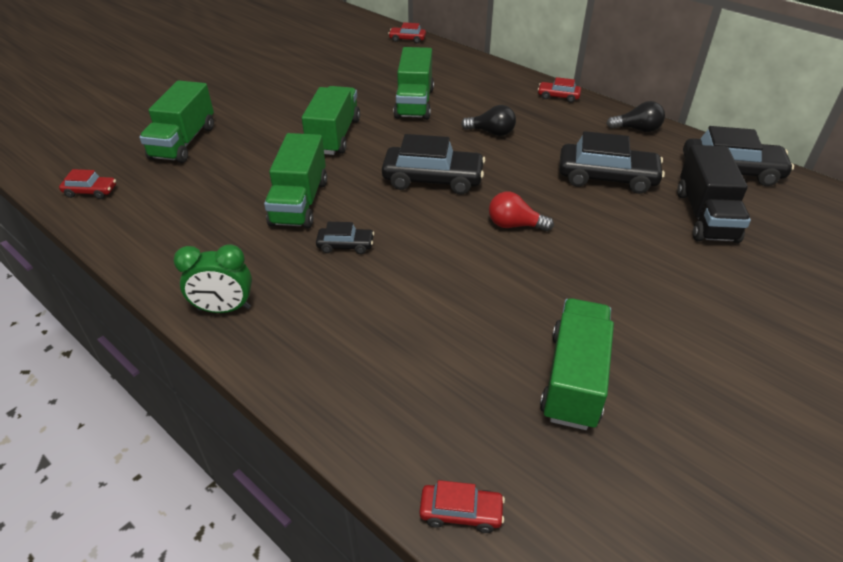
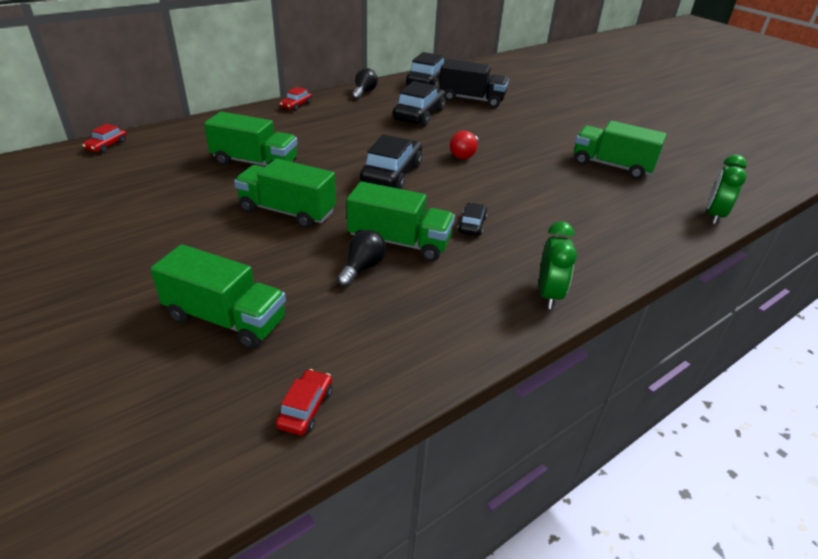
camera: 80 degrees left, 5 degrees down
(461, 512) = (714, 215): red car -> green clock
(491, 132) = (334, 139): black light bulb -> black light bulb (362, 268)

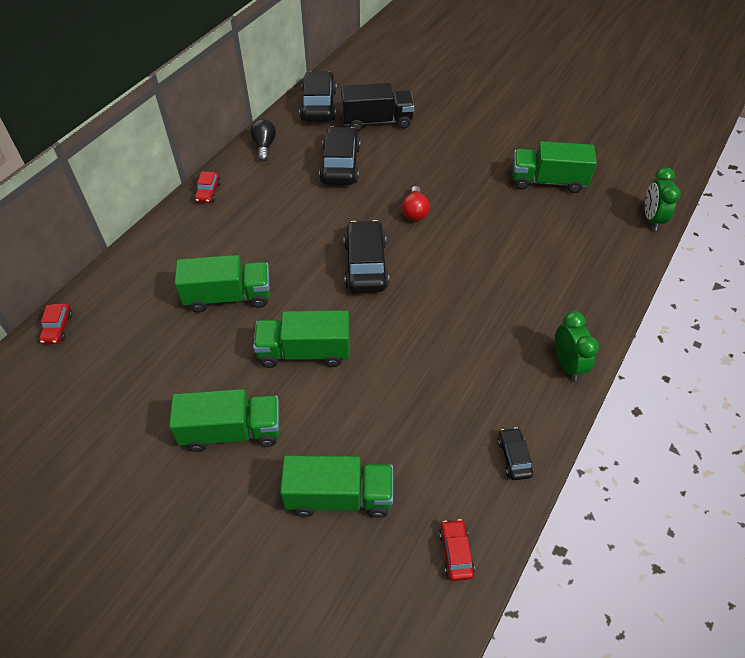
camera: 20 degrees left, 15 degrees up
(362, 268) = (411, 395): black light bulb -> none
(399, 242) = (423, 352): green truck -> green truck (231, 431)
(472, 225) = (470, 306): black car -> black car (514, 457)

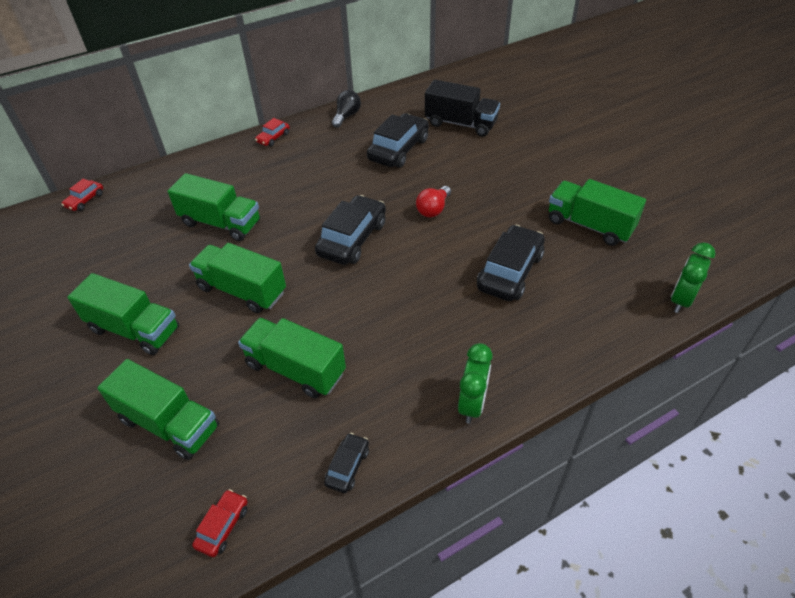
camera: 30 degrees right, 5 degrees down
(318, 105) = (419, 97): black car -> black car (510, 271)
(409, 400) = (295, 369): none -> green truck

